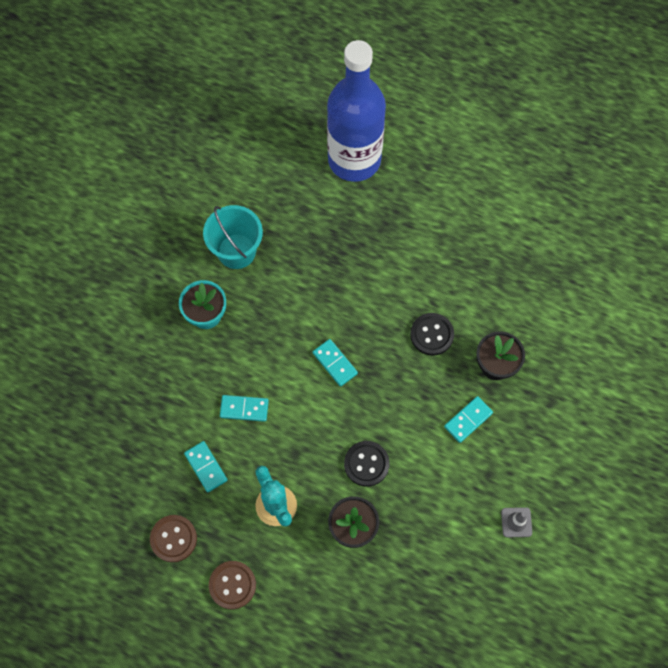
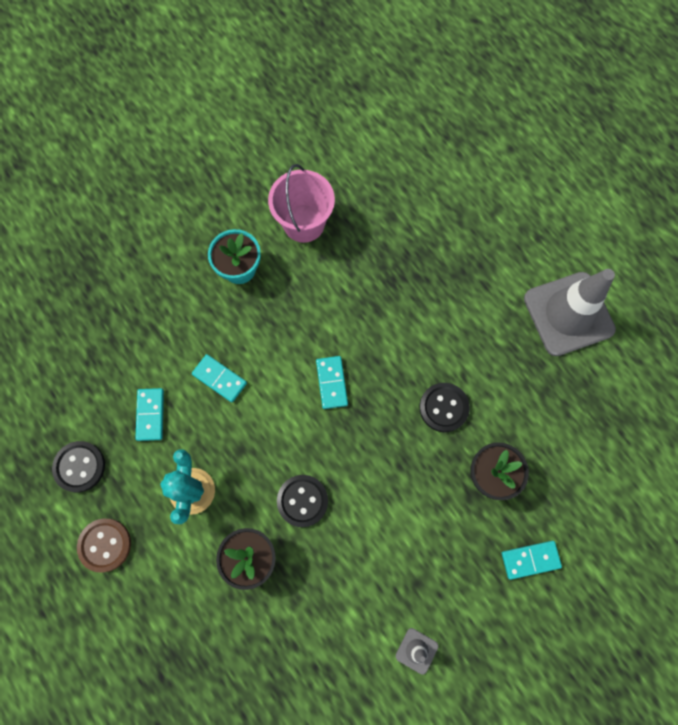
camera: 30 degrees right, 5 degrees up
(173, 539) = (79, 466): brown button -> black button
(236, 251) = (304, 223): turquoise bucket -> pink bucket
(354, 160) = (469, 194): blue bottle -> none
(468, 420) = (429, 515): turquoise domino -> turquoise domino (530, 559)
(483, 213) = (568, 314): none -> grey traffic cone

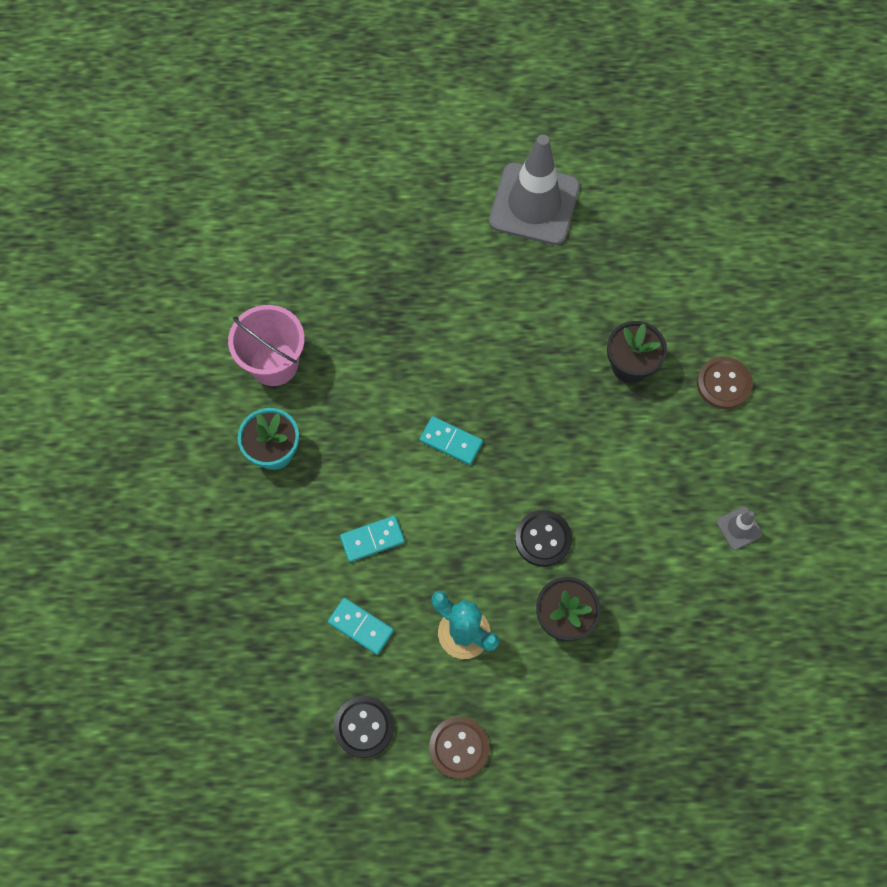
camera: 55 degrees left, 5 degrees down
(444, 407) = (544, 362): black button -> none
(530, 559) = (723, 384): turquoise domino -> brown button

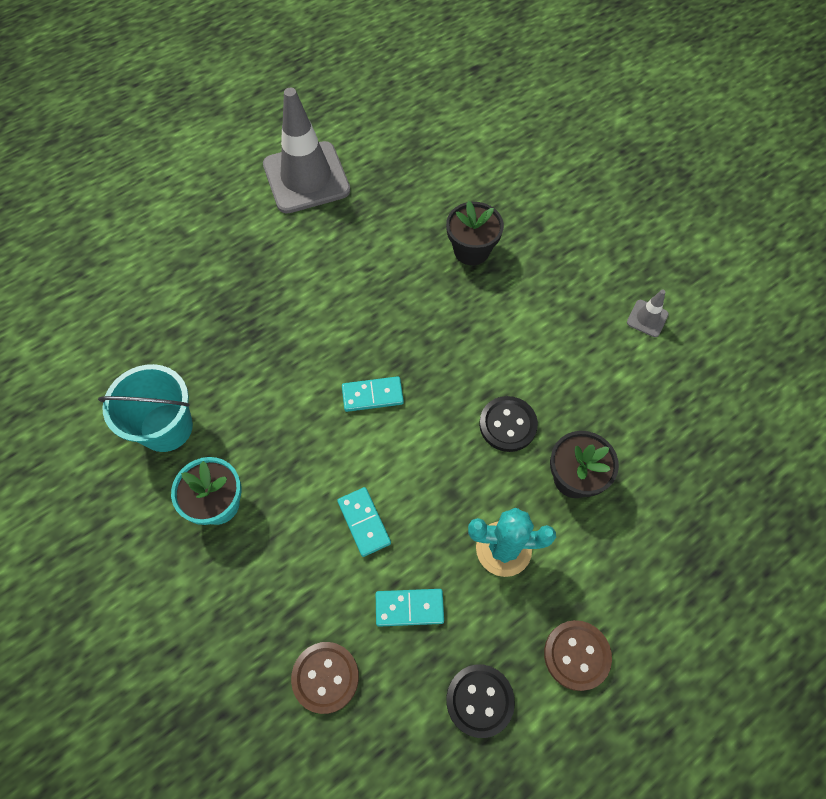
camera: 35 degrees left, 5 degrees down
(274, 363) = (166, 427): pink bucket -> turquoise bucket
(372, 539) = (364, 522): turquoise domino -> turquoise domino turned 60 degrees counterclockwise
(723, 384) = (550, 223): brown button -> brown button (325, 677)

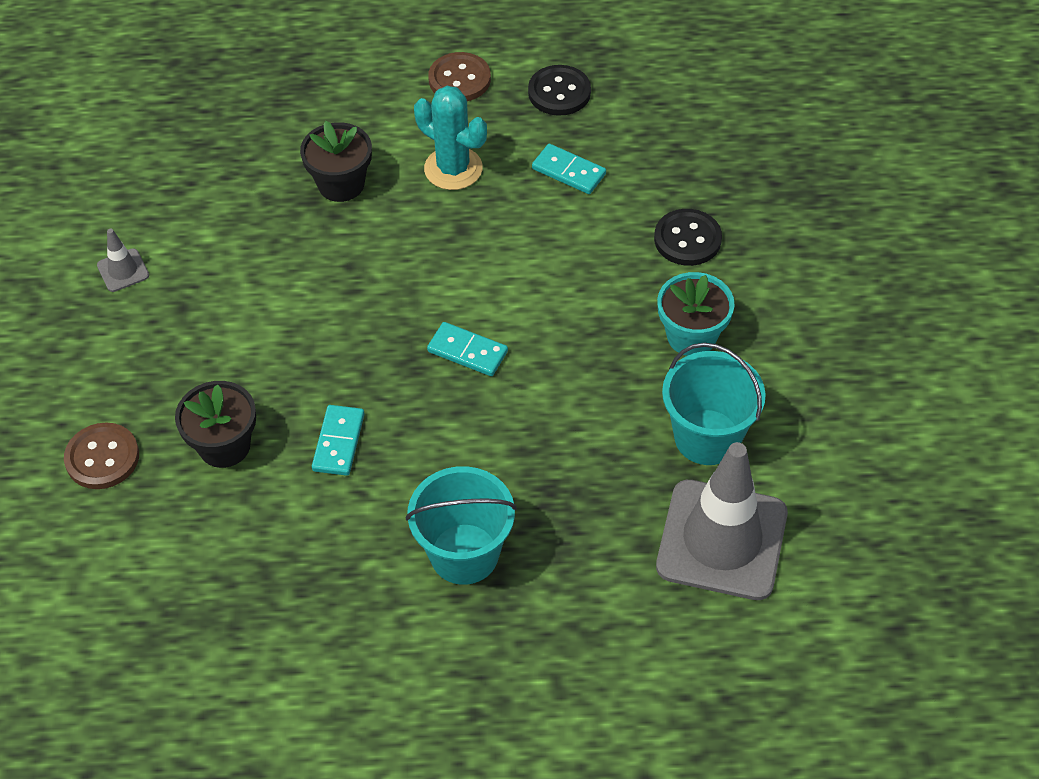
camera: 145 degrees left, 10 degrees down
(280, 268) = (464, 554): none -> turquoise bucket
(306, 178) = (337, 672): grey traffic cone -> grey traffic cone (722, 540)
(325, 677) = (673, 164): brown button -> brown button (102, 458)
(364, 522) = (561, 249): turquoise domino -> turquoise domino (338, 442)
(508, 425) = (358, 254): black button -> black button (687, 239)

